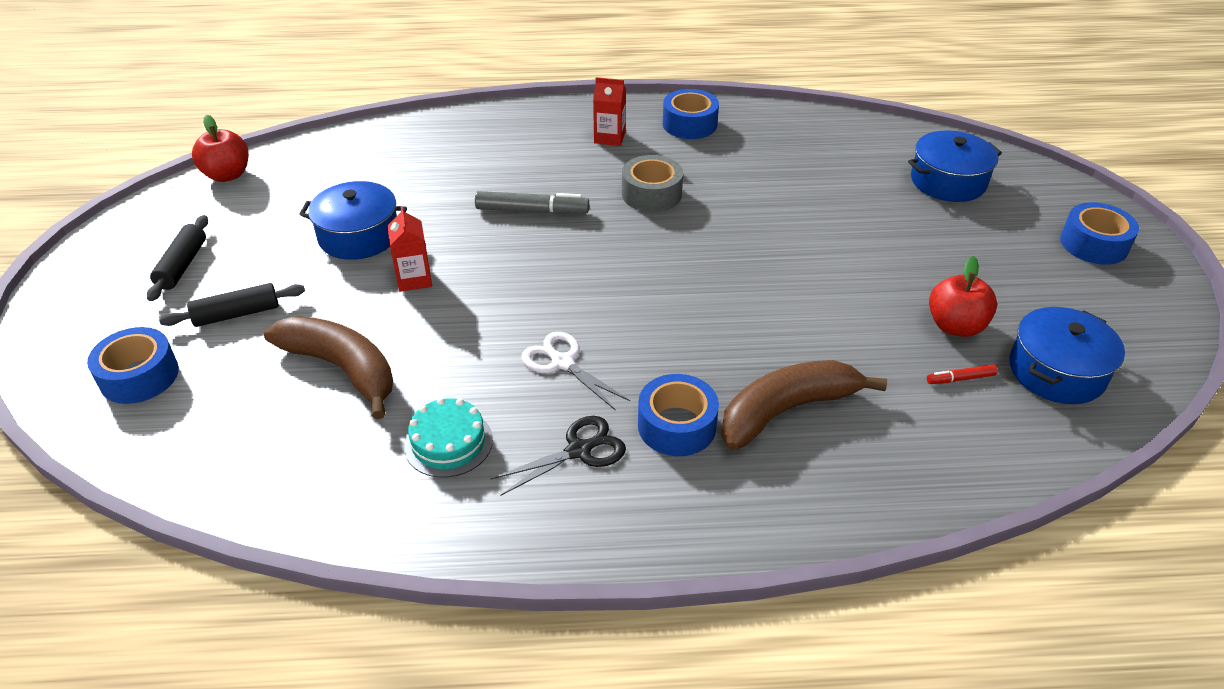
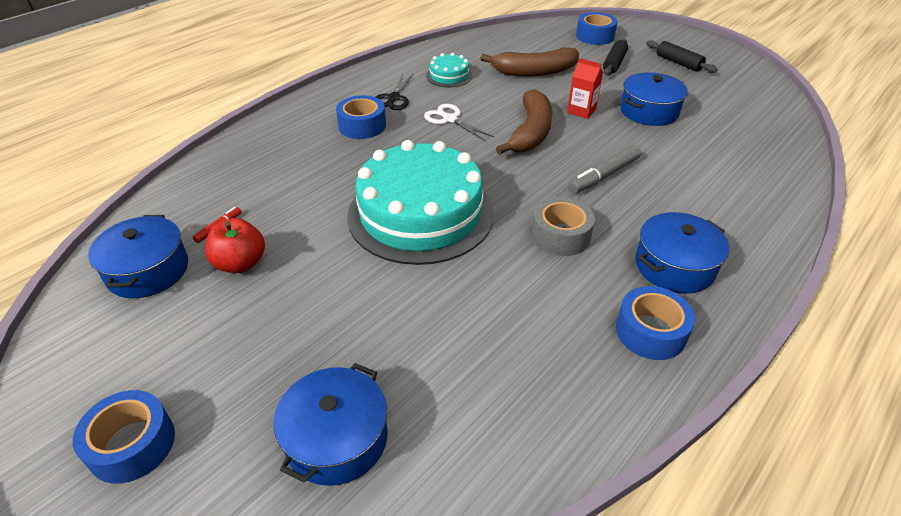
camera: 135 degrees right, 0 degrees up
(227, 175) = (776, 97): red apple -> none
(562, 363) = (450, 119): white scissors -> white scissors turned 135 degrees counterclockwise
(609, 137) = (674, 266): red carton -> blue pot
(741, 275) = (420, 214): none -> turquoise cake
(787, 410) = (313, 158): brown banana -> brown banana (530, 132)

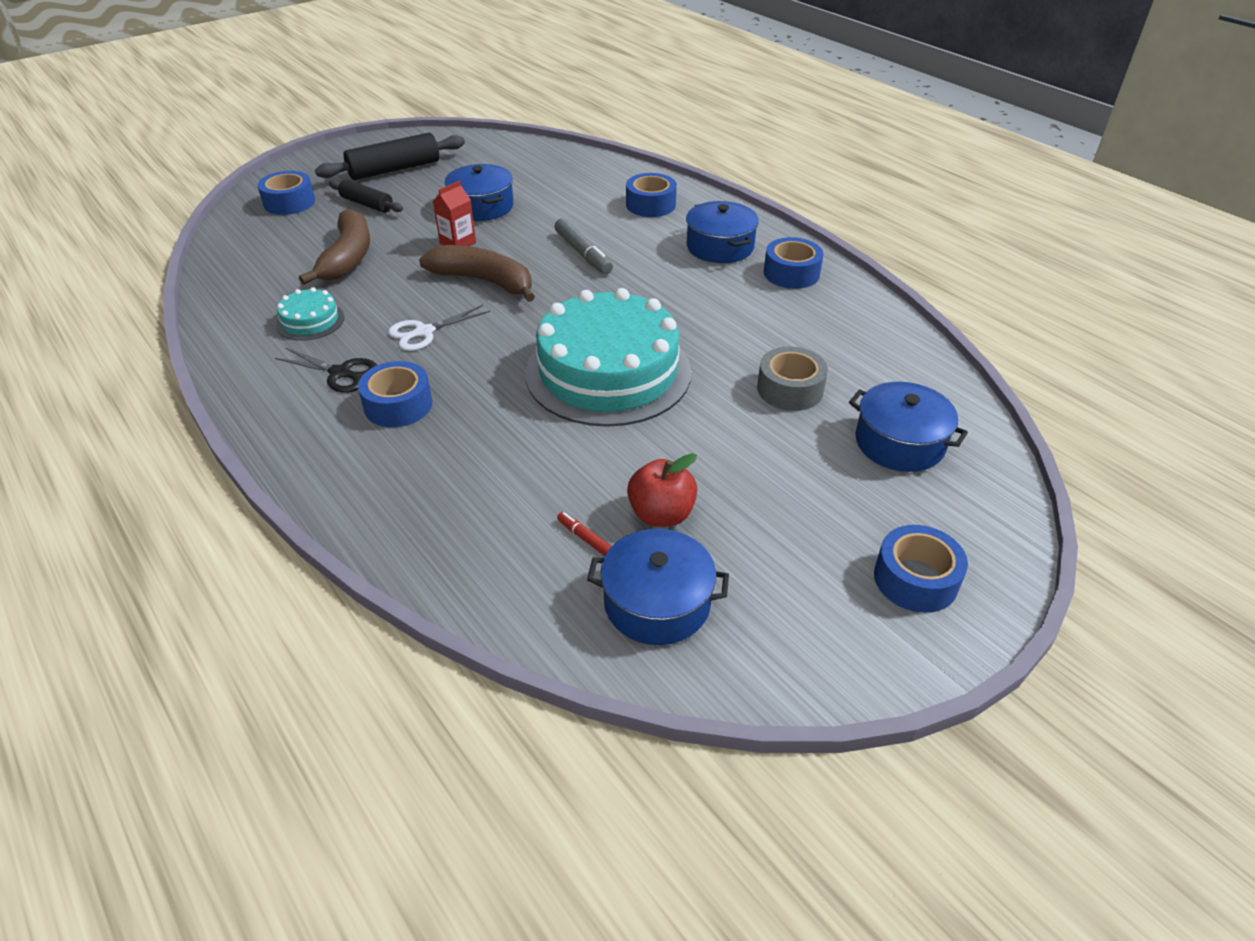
camera: 80 degrees left, 0 degrees up
(560, 235) = (667, 293): grey tape -> grey tape (790, 389)
(678, 63) = (394, 169): black rolling pin -> black rolling pin, size x1.62
(730, 206) = (650, 205): none -> blue tape

